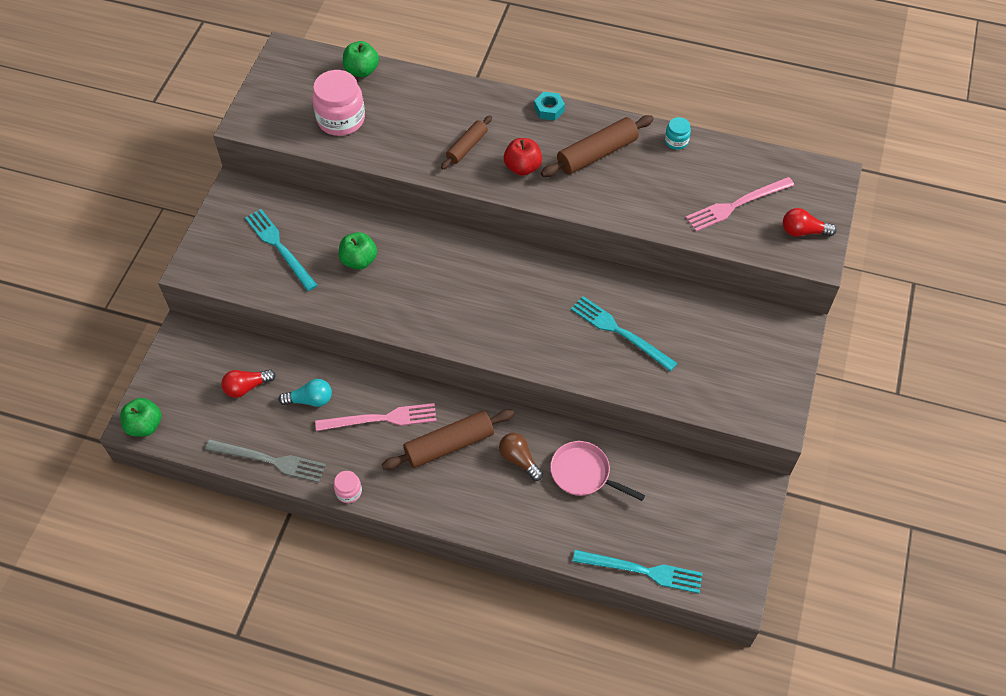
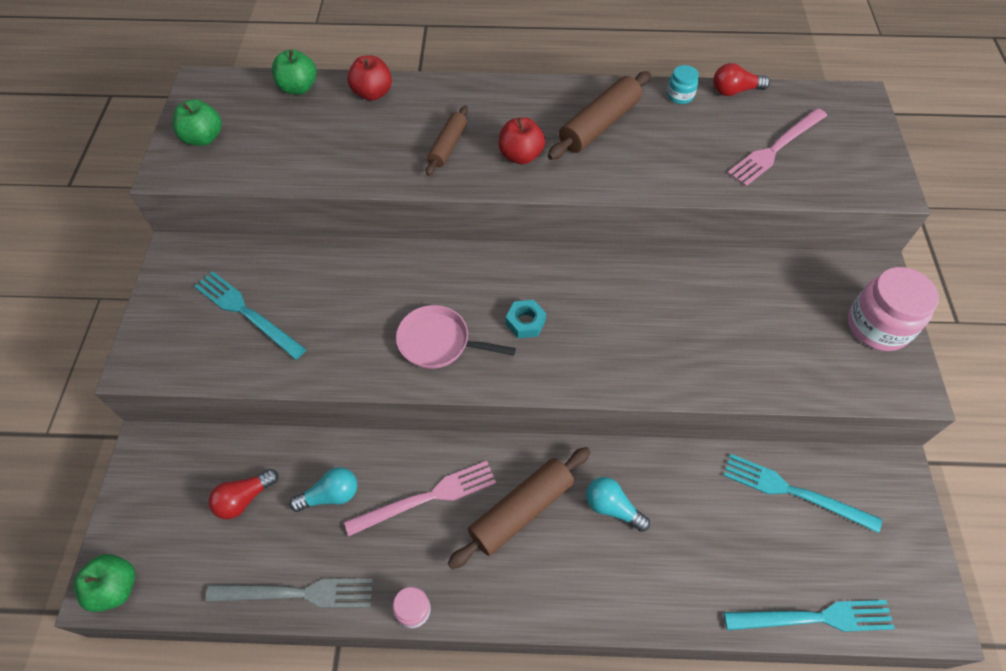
camera: 15 degrees left, 0 degrees up
(341, 119) = (287, 144): pink jar -> pink jar (877, 326)
(359, 260) = (350, 307): green apple -> green apple (204, 138)
(420, 87) = (372, 93): none -> red apple
(519, 459) = (612, 507): brown light bulb -> turquoise light bulb
(549, 109) = (527, 89): turquoise nut -> turquoise nut (525, 322)
(583, 473) = (694, 505): pink pan -> pink pan (438, 342)
(620, 332) = (688, 323): turquoise fork -> turquoise fork (794, 492)
(803, 231) = (860, 162): red light bulb -> red light bulb (734, 91)

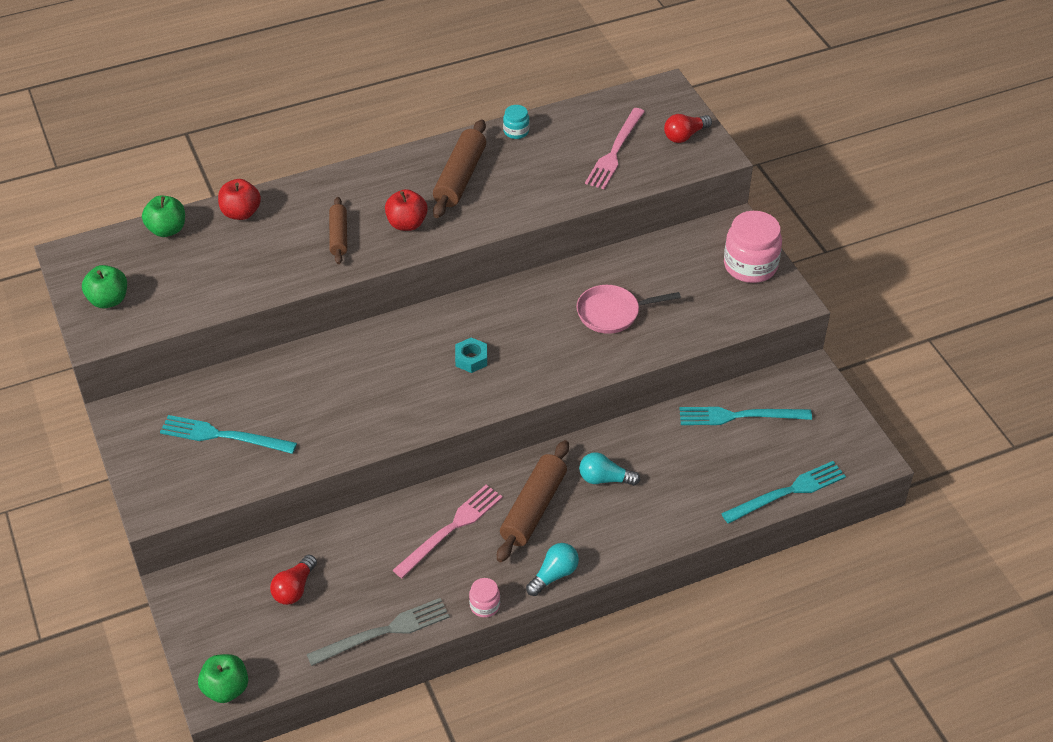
camera: 25 degrees left, 10 degrees down
(331, 495) = (368, 558): turquoise light bulb -> turquoise light bulb (554, 575)
(438, 342) = (407, 399): pink pan -> pink pan (612, 313)
(734, 91) = (560, 113): red light bulb -> red light bulb (685, 136)

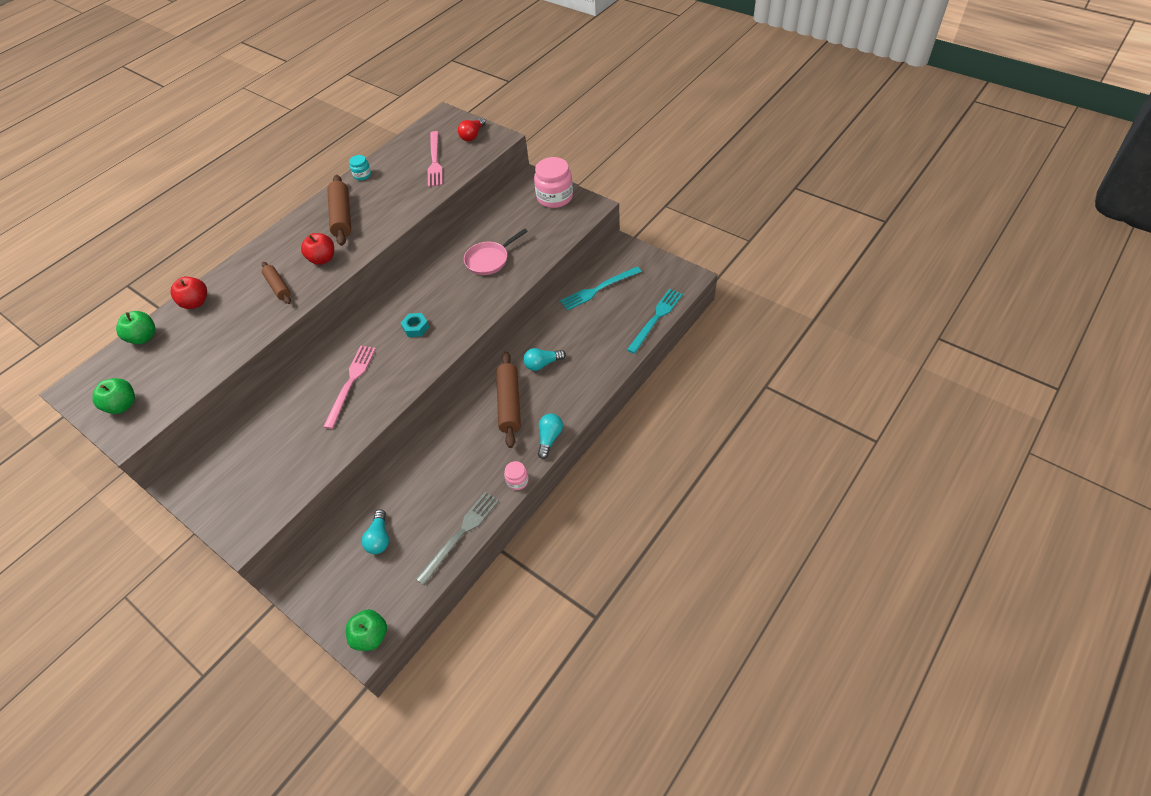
camera: 25 degrees left, 5 degrees up
(223, 436) = (268, 460): turquoise fork -> none
(294, 588) = (379, 538): red light bulb -> turquoise light bulb
(451, 529) = (464, 443): pink fork -> pink fork (351, 383)

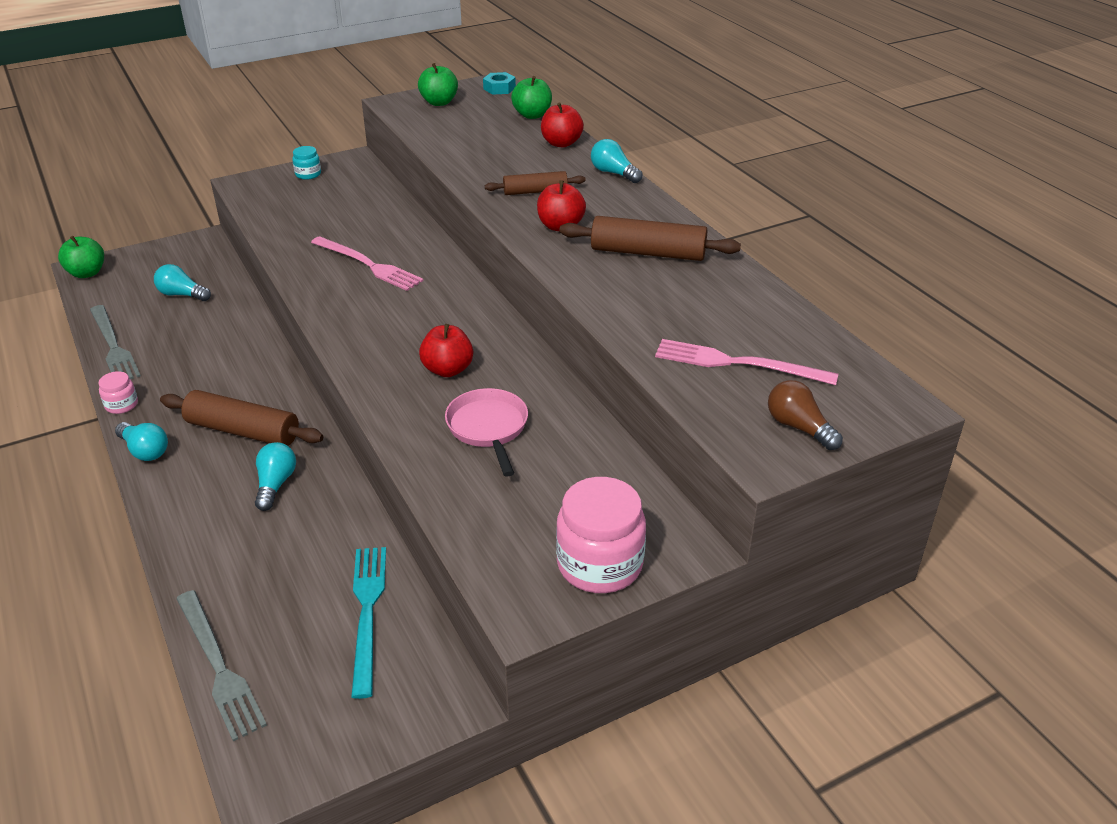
camera: 110 degrees right, 15 degrees down
(240, 262) = (613, 173): none -> turquoise light bulb
(362, 175) = (748, 285): turquoise jar -> turquoise jar (308, 174)
(416, 328) = (410, 327): turquoise nut -> turquoise nut (499, 88)
(449, 294) = (447, 370): none -> red apple
(472, 135) = (798, 427): red light bulb -> brown light bulb
(656, 318) = (219, 667): turquoise fork -> grey fork

